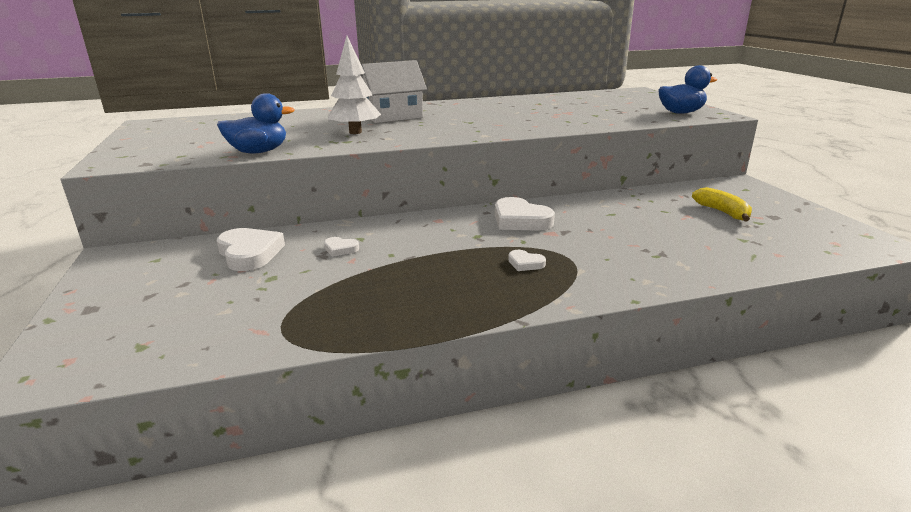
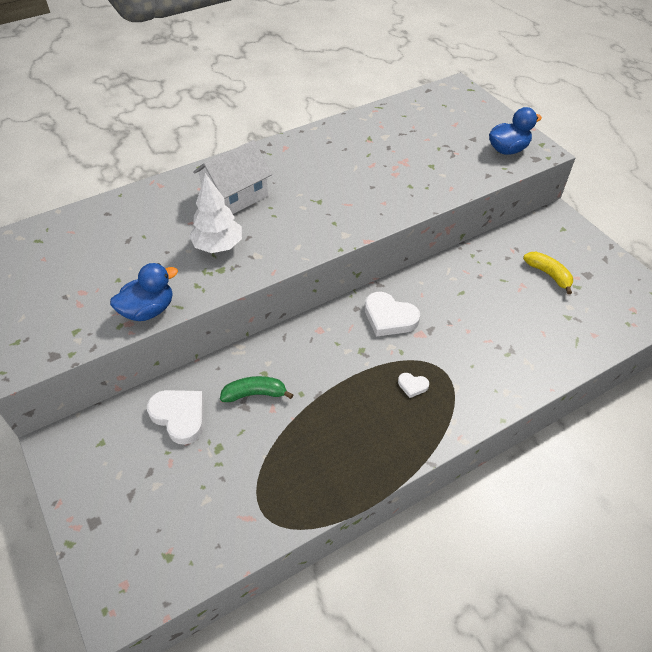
camera: 15 degrees left, 25 degrees up
(340, 249) = (255, 394): white heart -> green banana

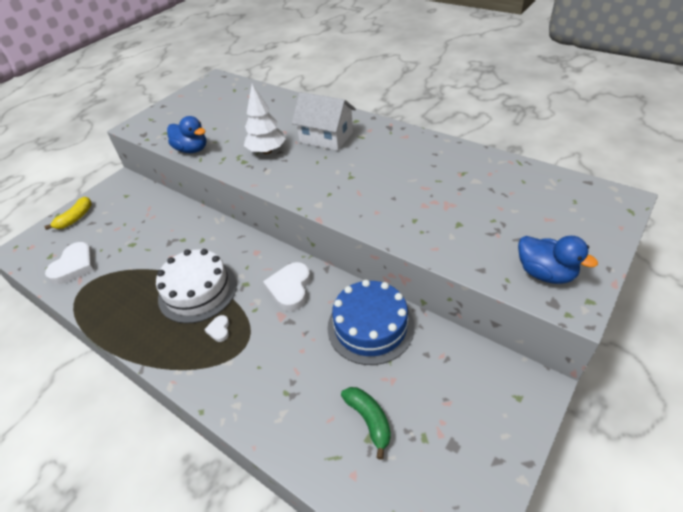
camera: 70 degrees right, 5 degrees down
(179, 416) = (153, 217): white heart -> white heart (74, 266)
(255, 394) = (181, 243): green banana -> green banana (369, 420)
(346, 393) = (197, 291): none -> white cake
(464, 279) = (370, 327): none -> blue cake
(548, 274) = (425, 401): yellow banana -> yellow banana (75, 218)

